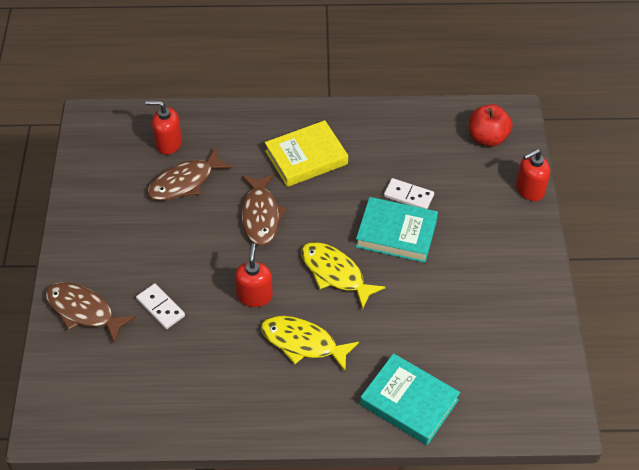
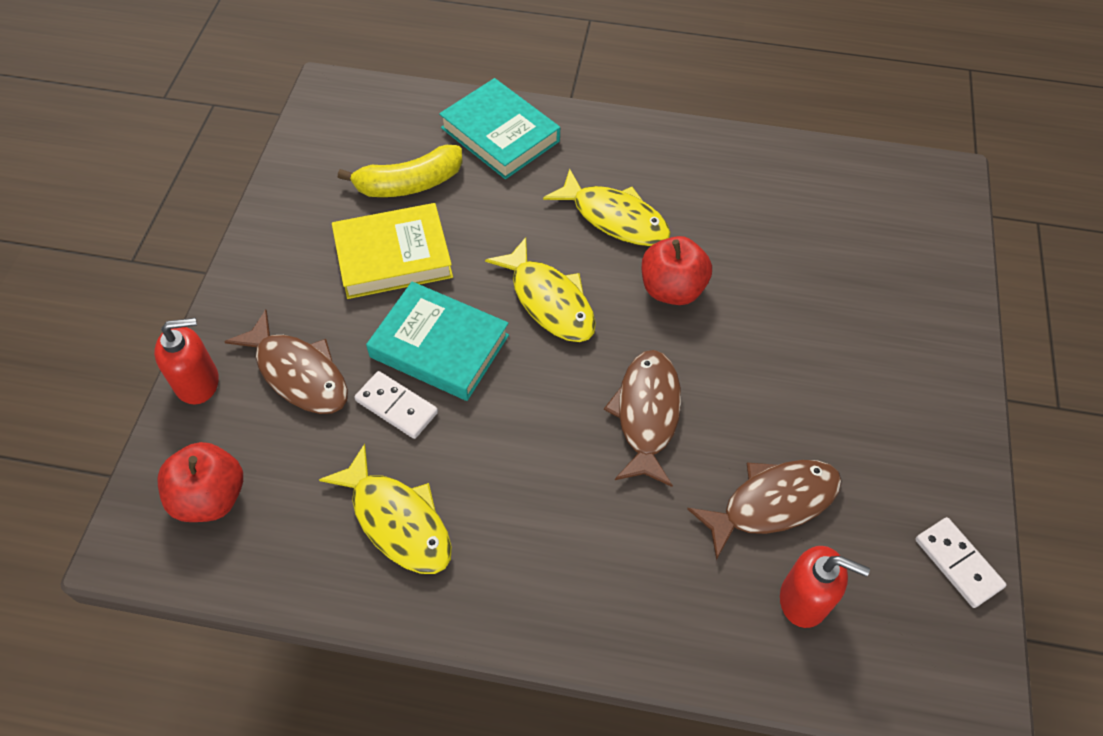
camera: 170 degrees left, 5 degrees up
(84, 311) = (920, 308): brown fish -> brown fish (298, 373)
(160, 307) = (808, 295): white domino -> white domino (957, 563)
(254, 295) = (672, 289): red soap dispenser -> red apple
(306, 157) = (549, 516): yellow book -> yellow book (393, 256)
(385, 143) = (397, 520): none -> yellow fish
(462, 344) = (409, 184): none -> yellow banana

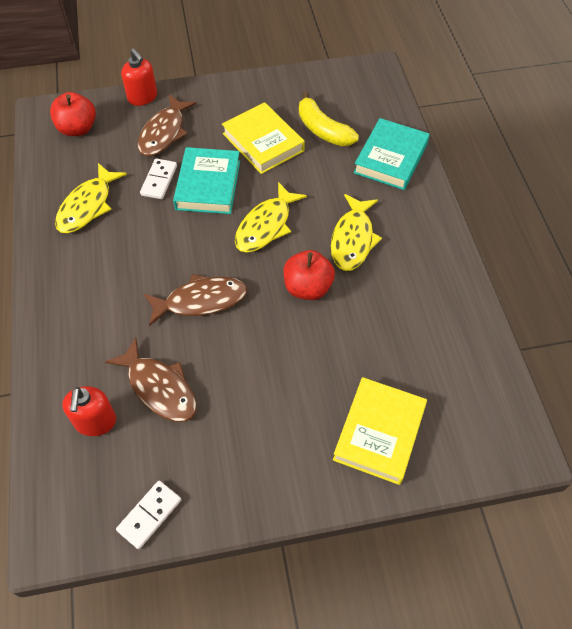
camera: 70 degrees right, 0 degrees up
(898, 290) = (379, 433): none -> yellow book

